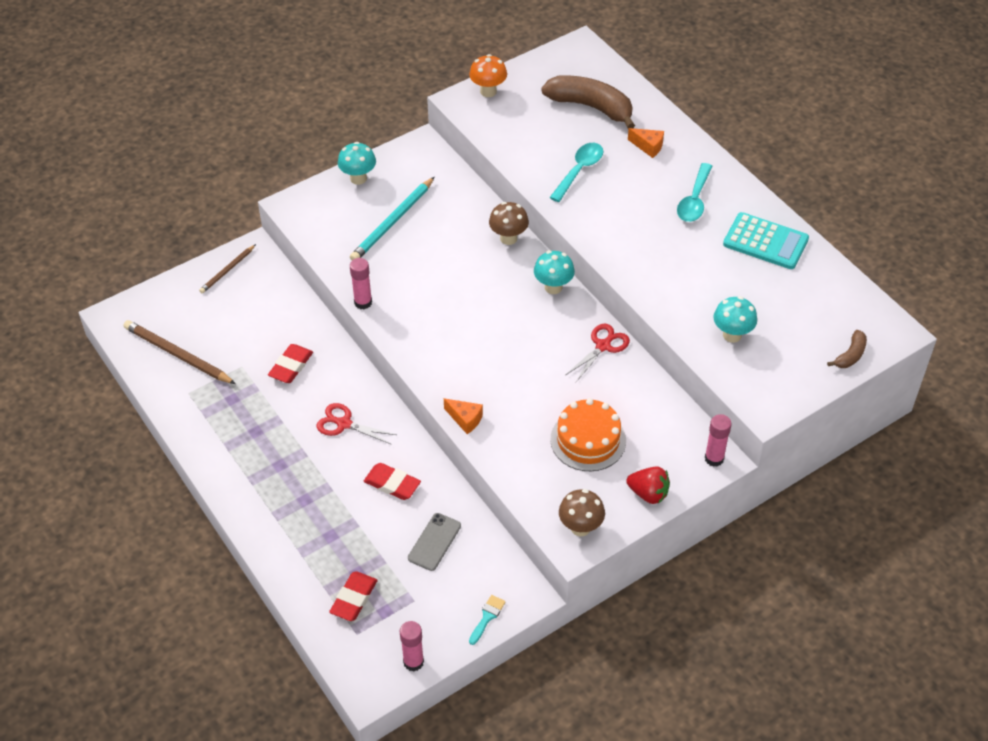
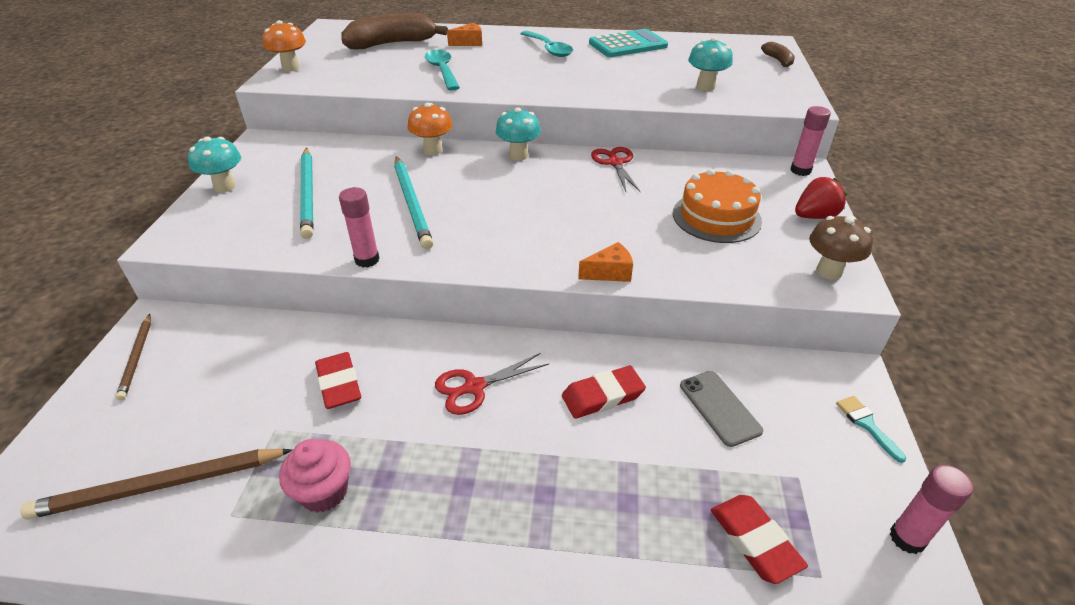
camera: 50 degrees left, 10 degrees down
(228, 415) = (324, 492): none -> pink cupcake
(436, 278) = (412, 203): none -> turquoise pencil
(508, 238) = (433, 150): brown mushroom -> orange mushroom

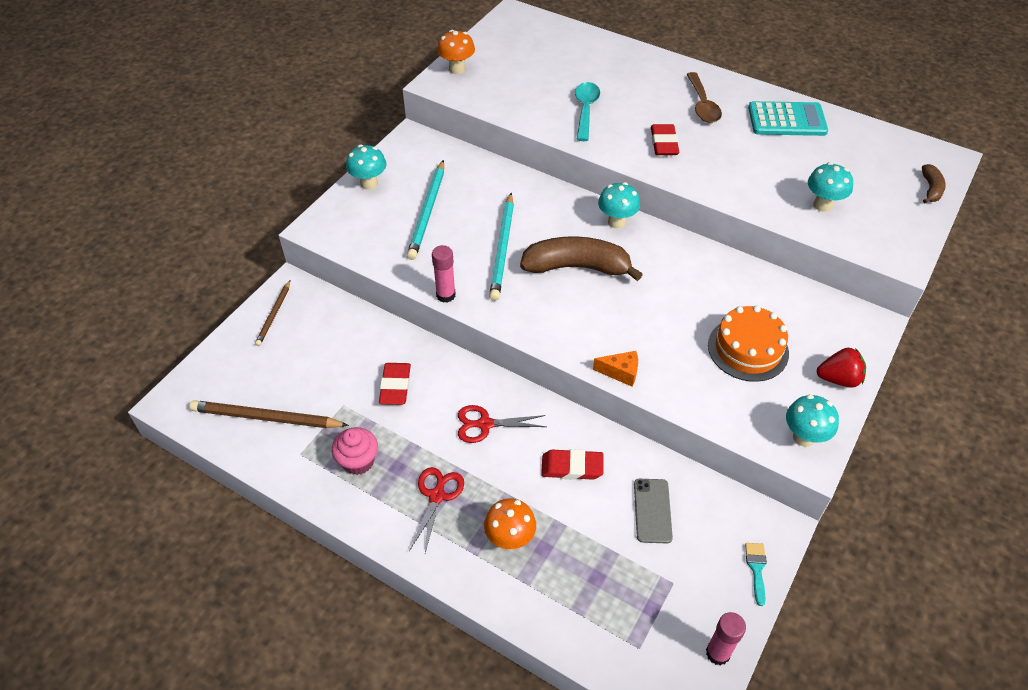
camera: 25 degrees right, 10 degrees up
(392, 44) = (558, 57): brown banana -> brown banana (577, 267)
(433, 150) = (546, 192): orange mushroom -> orange mushroom (510, 539)
(469, 43) = (630, 74): orange cheese -> none
(548, 49) = (702, 105): turquoise spoon -> brown spoon
(615, 163) = (698, 258): red scissors -> red scissors (437, 495)
(755, 541) = (611, 608): red eraser -> red eraser (664, 143)
(800, 170) = (869, 324): pink glue stick -> none
(829, 271) = (804, 437): brown mushroom -> turquoise mushroom

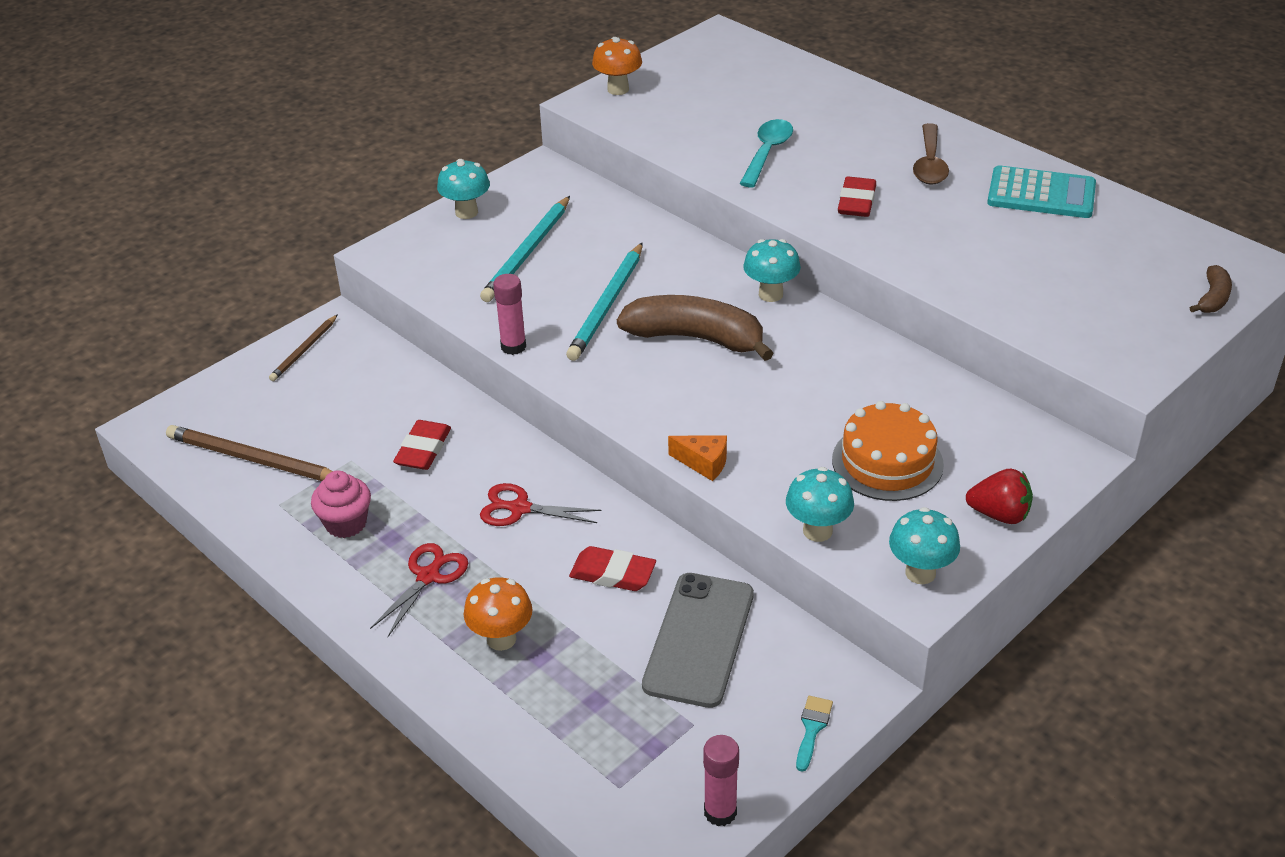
camera: 15 degrees right, 10 degrees down
(652, 510) = (699, 639): grey phone -> grey phone, size x1.69
(822, 205) = (1045, 298): turquoise mushroom -> turquoise mushroom (817, 531)

